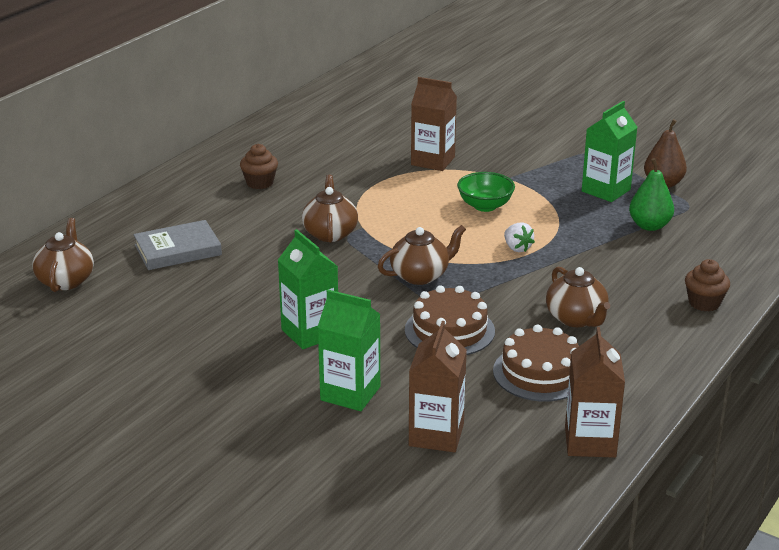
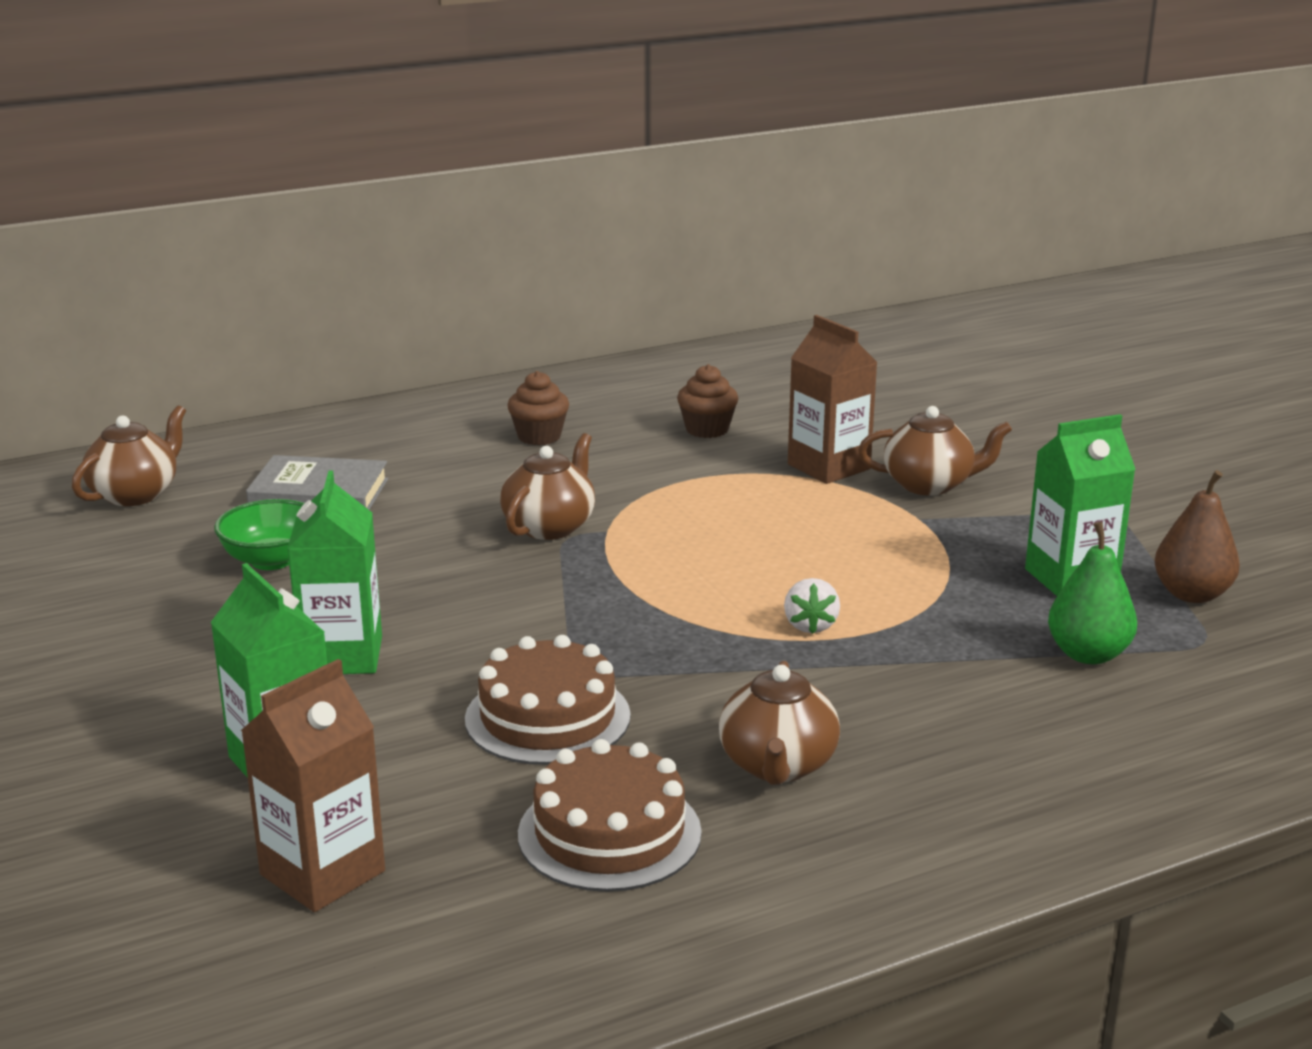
camera: 30 degrees right, 5 degrees down
(420, 275) = (606, 622): brown teapot -> brown teapot (929, 485)
(485, 206) = (833, 550): green bowl -> green bowl (272, 560)
(590, 442) = (551, 982): brown carton -> none
(704, 303) = (1046, 813): brown cupcake -> brown cupcake (707, 429)

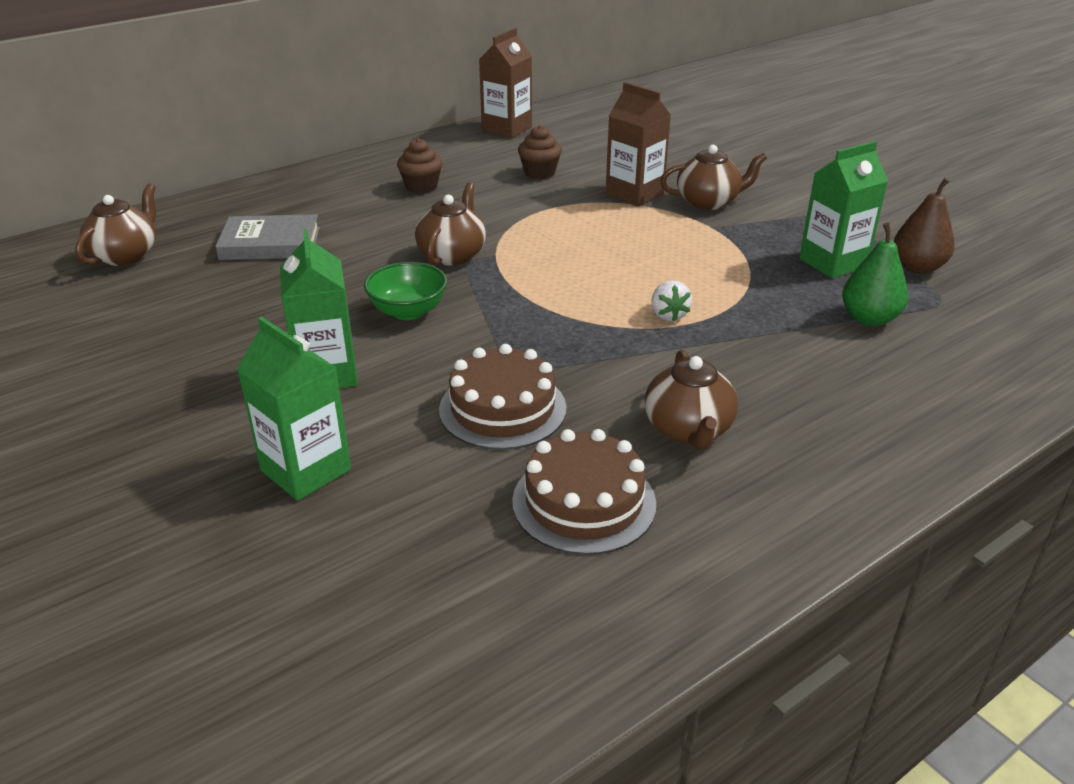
camera: 10 degrees left, 10 degrees up
(272, 560) = (249, 300): green bowl -> green bowl (408, 311)
(322, 873) = (367, 566): brown carton -> brown carton (507, 129)

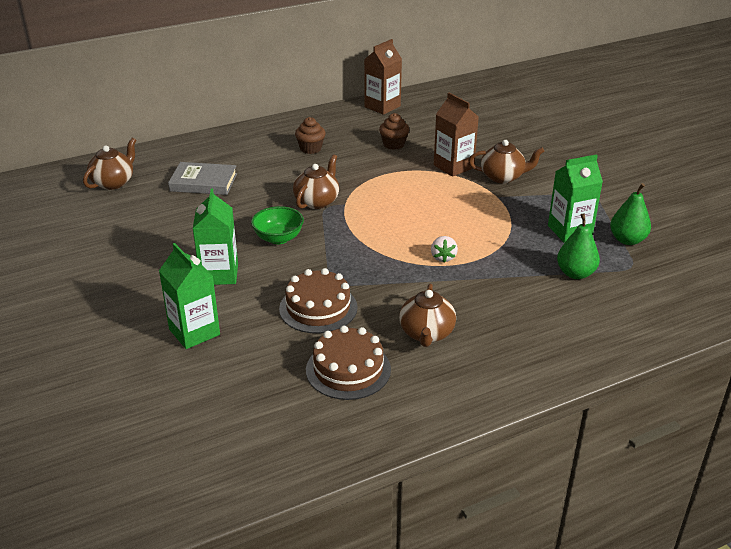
camera: 10 degrees right, 0 degrees up
(917, 267) = (627, 240): brown pear -> green pear

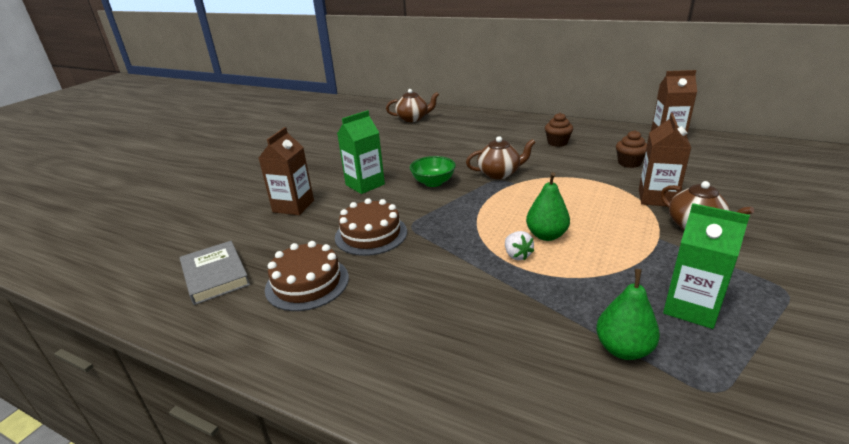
camera: 55 degrees right, 5 degrees down
(194, 332) = (293, 206): green carton -> brown carton
(203, 182) = (455, 136): grey book -> grey book (215, 275)
(426, 334) = (395, 299): brown teapot -> none
(443, 257) = (517, 255): white strawberry -> white strawberry turned 75 degrees counterclockwise
(627, 240) = (760, 362): green pear -> green pear (546, 235)

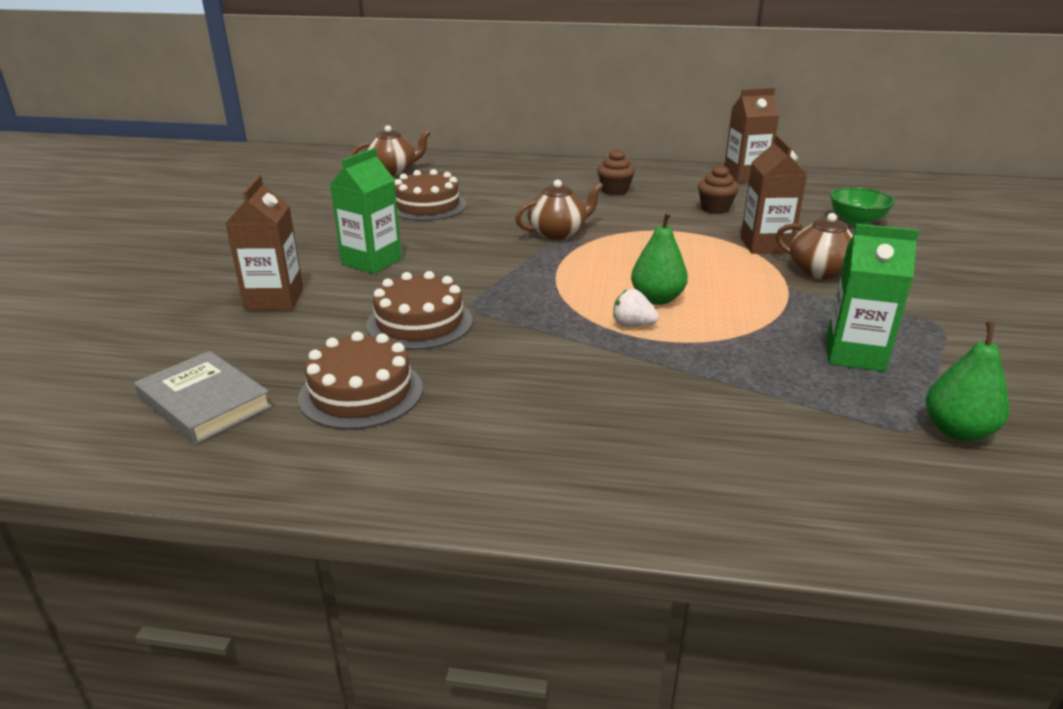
camera: 20 degrees left, 0 degrees up
(421, 146) = (427, 206): none -> brown cake
(433, 182) = (472, 251): green bowl -> green bowl (856, 221)
(517, 255) = (632, 325): white strawberry -> white strawberry turned 150 degrees clockwise
(623, 349) = (804, 405): green pear -> green pear (957, 431)

